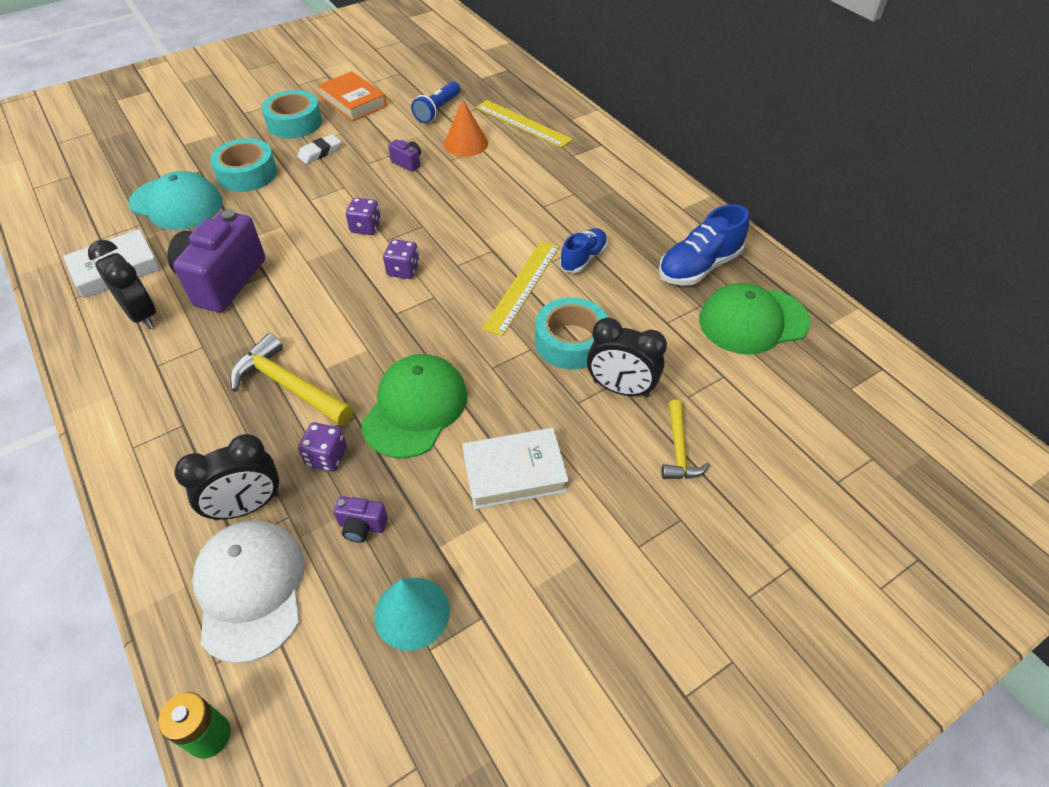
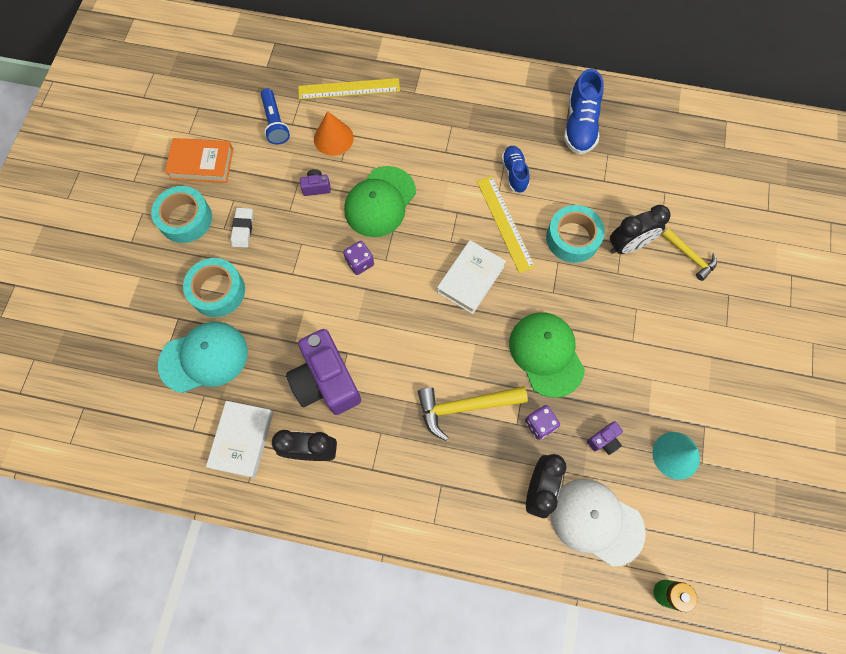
camera: 45 degrees left, 20 degrees up
(403, 270) = (424, 273): purple dice -> none
(514, 472) = (635, 342): white book -> white book (470, 279)
(753, 321) = (643, 141): green cap -> green cap (380, 202)

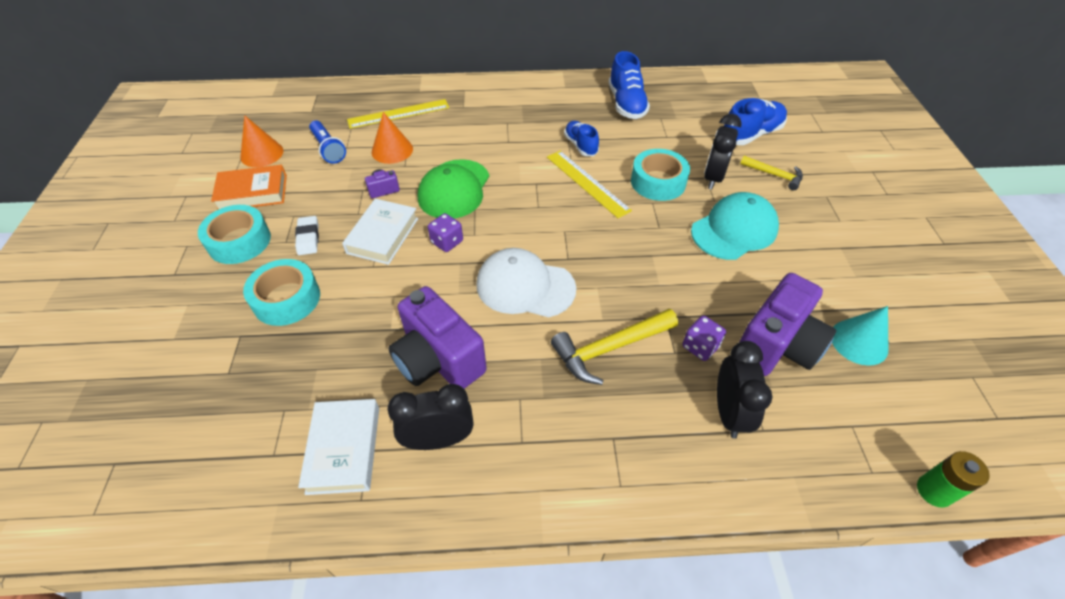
camera: 15 degrees left, 20 degrees down
(204, 358) = (278, 369): turquoise cap -> turquoise cap (734, 230)
(214, 115) = (262, 154): none -> orange cone
(470, 279) = (570, 233): white book -> white book (382, 235)
(546, 354) = (676, 280): green cap -> none
(596, 521) = (812, 431): white cap -> white cap (525, 286)
(603, 440) = (776, 346): purple camera -> purple camera, size x2.39
(628, 245) = (713, 178): black clock -> black clock turned 150 degrees clockwise
(691, 198) = (751, 134): none -> blue shoe

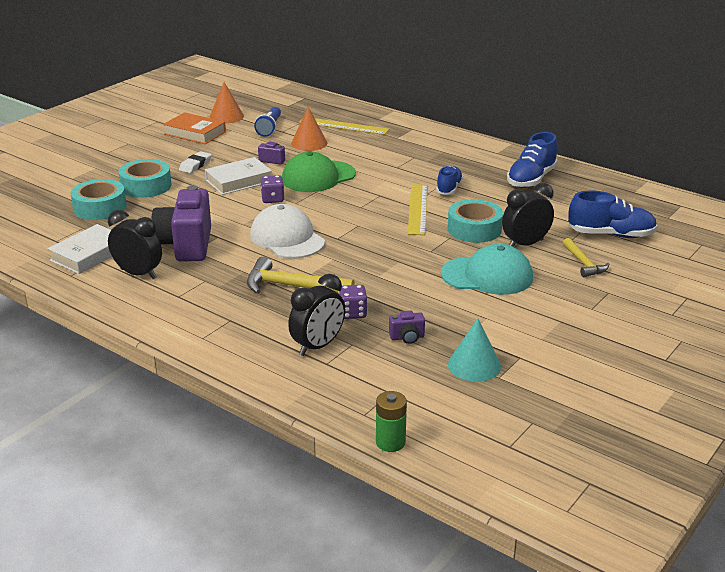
camera: 40 degrees right, 20 degrees down
(239, 241) = (157, 152): turquoise tape -> turquoise tape (100, 207)
(776, 346) = (407, 337): purple camera -> purple camera, size x0.42

